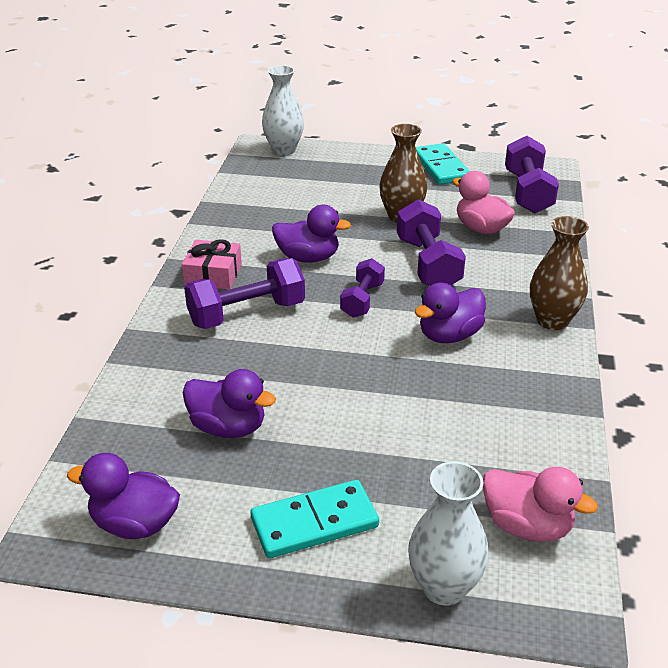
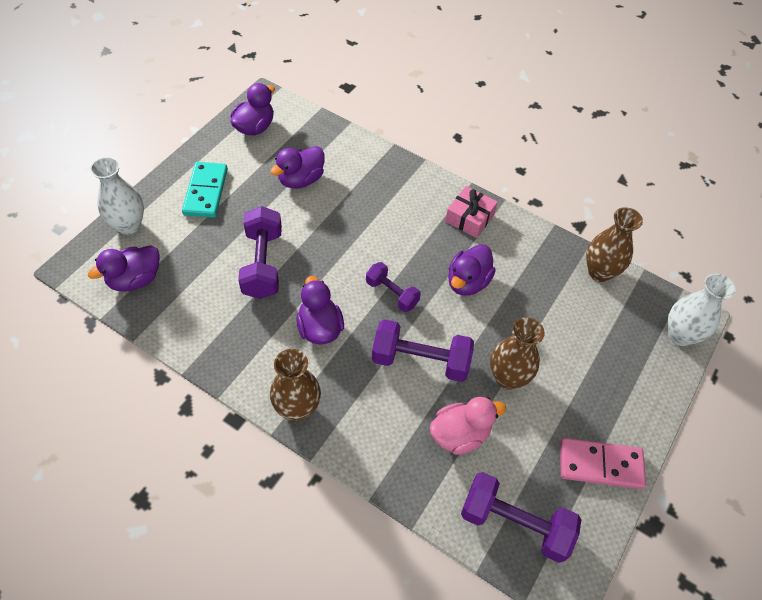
camera: 110 degrees right, 20 degrees up
(238, 191) = (599, 272): none -> brown vase
(247, 314) = (410, 222): purple dumbbell -> purple dumbbell (263, 264)
(441, 167) = (600, 465): turquoise domino -> pink domino
(527, 526) = (135, 280): pink duck -> purple duck

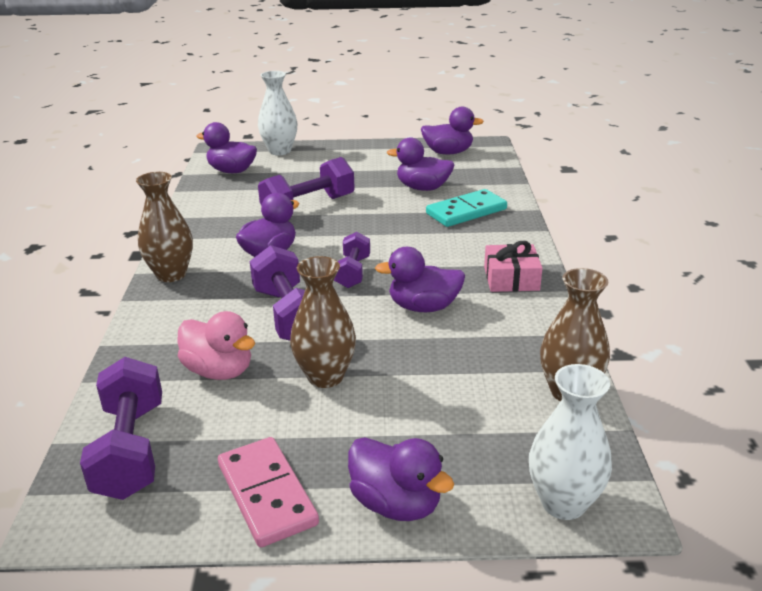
camera: 60 degrees right, 25 degrees down
(205, 192) = (351, 161): turquoise domino -> turquoise domino (466, 211)
(642, 406) = (396, 503): none -> purple duck

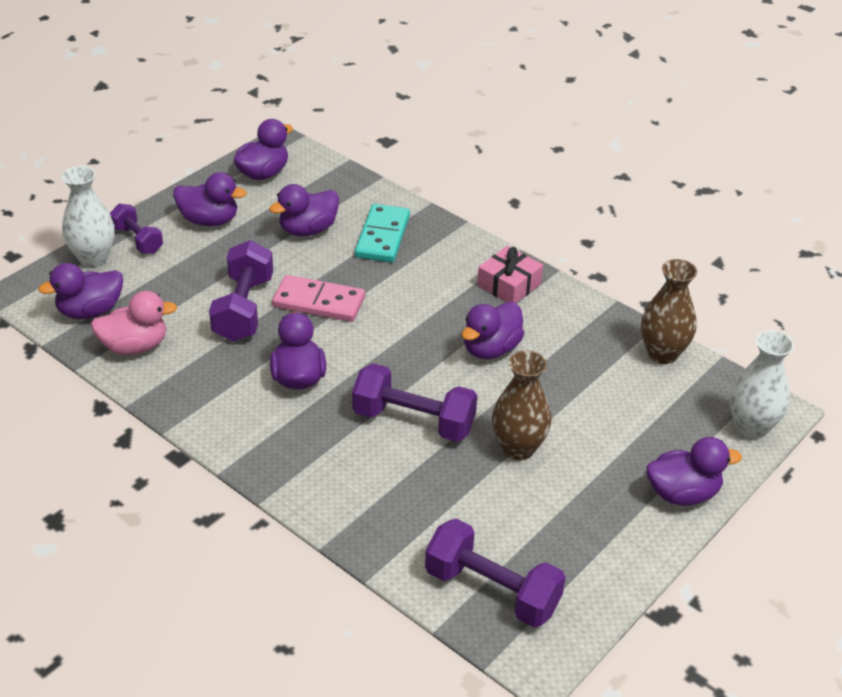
camera: 50 degrees left, 10 degrees up
(171, 274) = (254, 452): brown vase -> none
(219, 371) = (445, 498): pink duck -> pink duck (135, 346)
(266, 494) = (614, 546): pink domino -> pink domino (319, 302)
(352, 272) = (394, 352): purple dumbbell -> purple dumbbell (137, 240)
(373, 160) = (209, 220): none -> purple duck

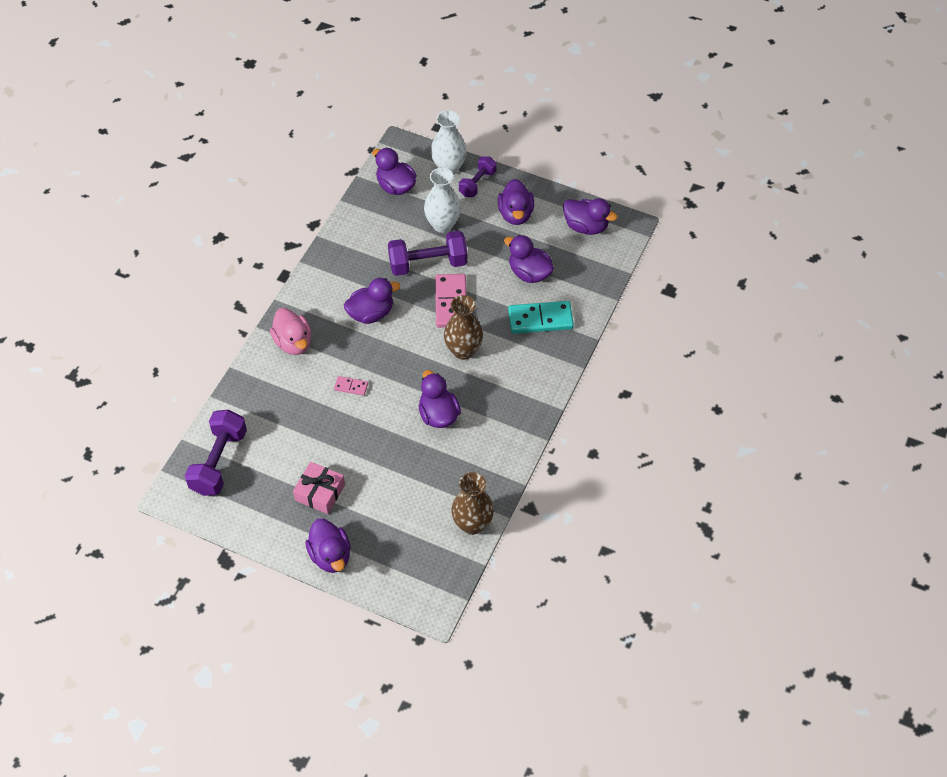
camera: 75 degrees right, 15 degrees up
(135, 346) = (371, 220): pink duck -> pink duck (293, 342)
(413, 421) = (351, 387): purple dumbbell -> pink domino
(491, 349) = (438, 414): purple duck -> purple duck turned 45 degrees clockwise
(509, 285) = (515, 411): pink gift -> pink gift (320, 492)
(518, 448) = (344, 451): brown vase -> brown vase (463, 350)
(751, 427) = (411, 592): white vase -> white vase (442, 225)

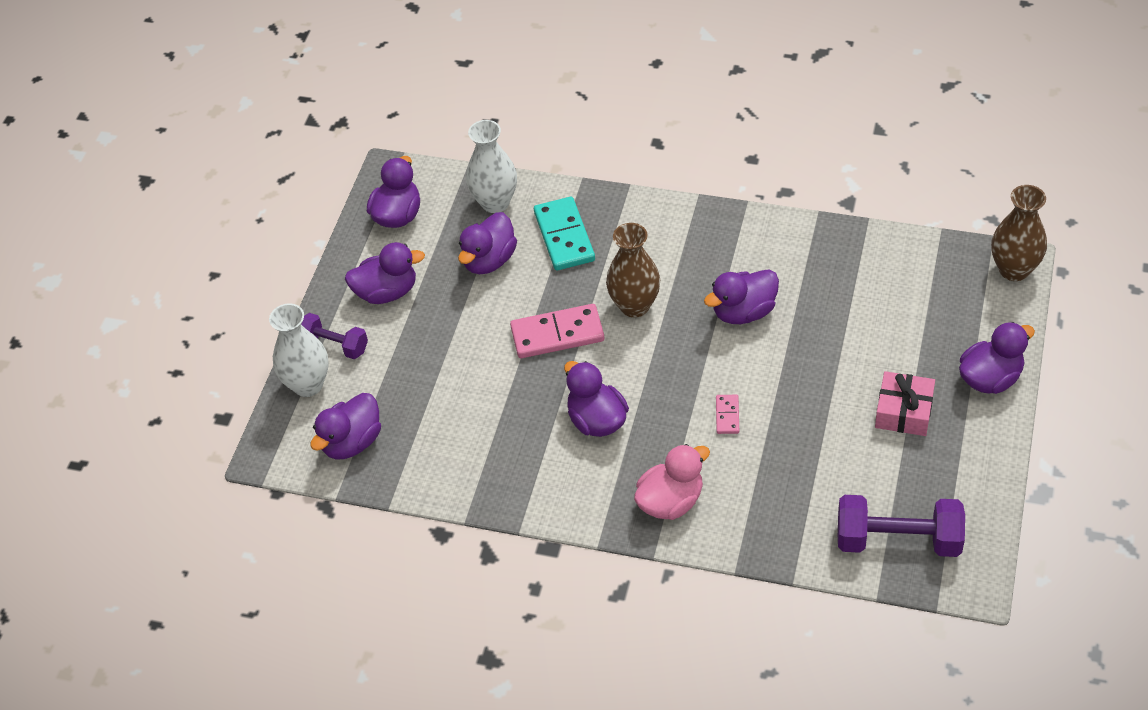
camera: 95 degrees left, 5 degrees down
(428, 264) = (494, 373): purple dumbbell -> none
(442, 225) = (419, 370): white vase -> white vase (495, 202)
(472, 524) = (891, 249): brown vase -> brown vase (1014, 269)

